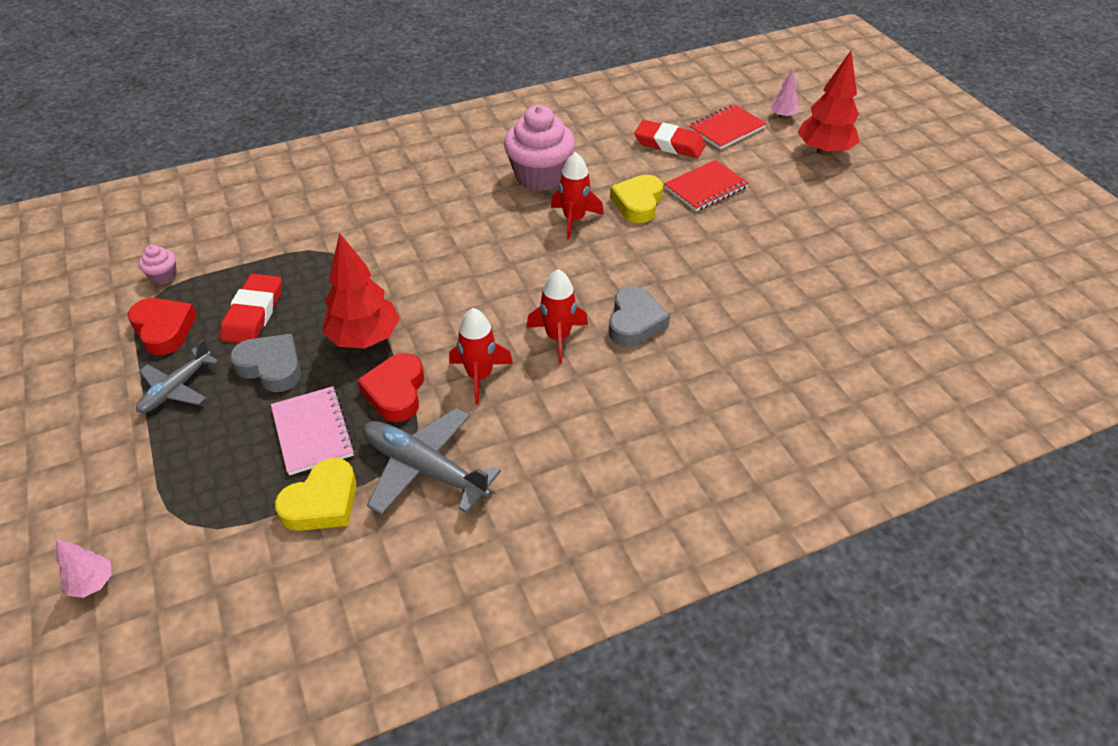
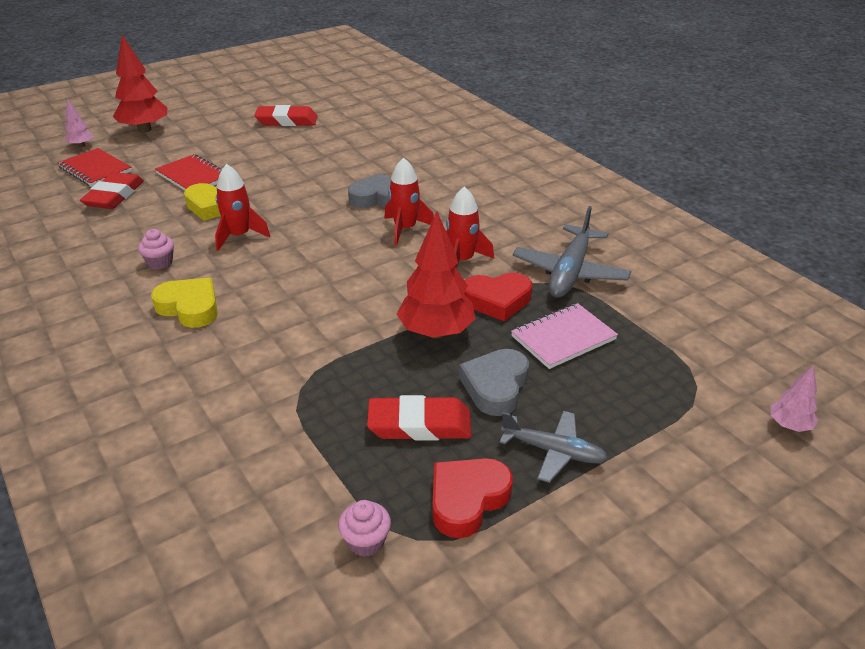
camera: 100 degrees left, 10 degrees down
(322, 502) = (630, 315): yellow heart -> yellow heart (189, 307)
(540, 176) = (160, 262): pink cupcake -> pink cupcake, size x0.44
(858, 256) = (287, 121): none -> red eraser

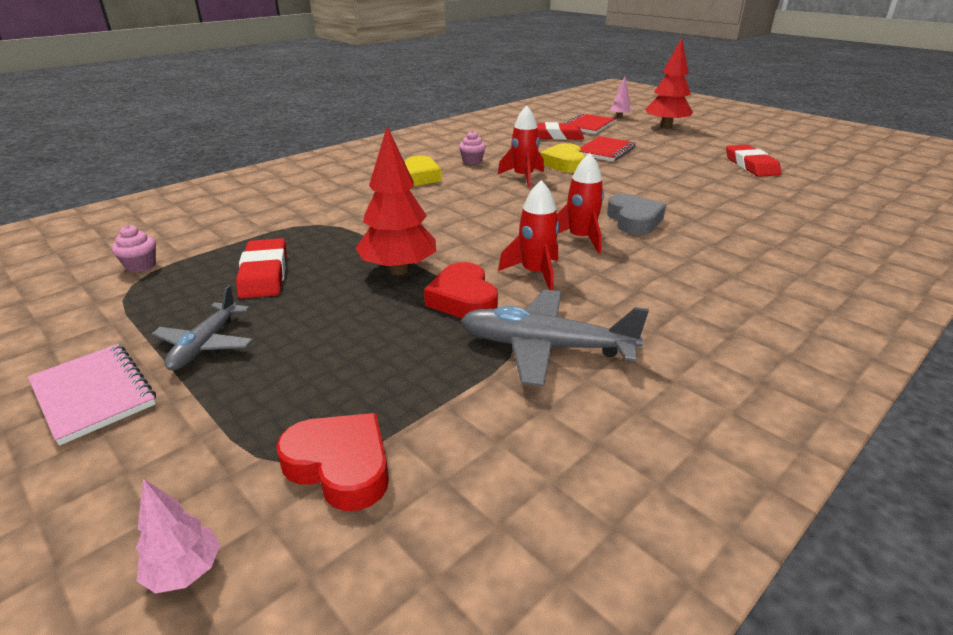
camera: 80 degrees right, 5 degrees down
(467, 500) = (162, 302): red heart -> red heart (340, 466)
(495, 386) = (312, 307): grey heart -> none
(563, 338) = (398, 345): pink notebook -> pink notebook (93, 394)

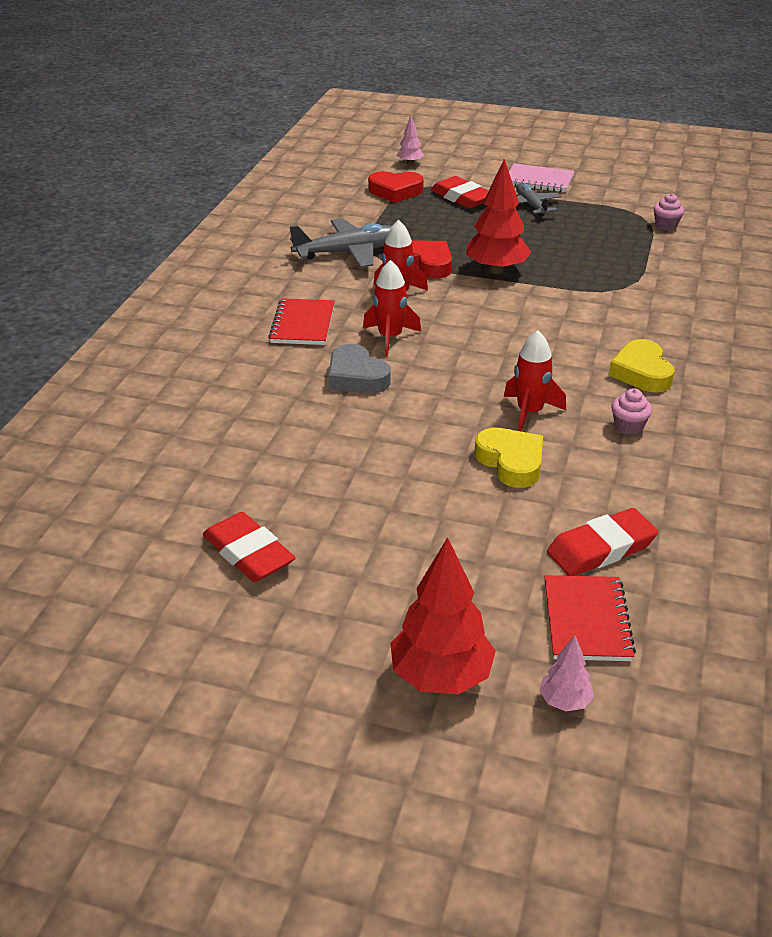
camera: 150 degrees right, 5 degrees up
(264, 274) = (578, 243): red eraser -> red eraser (461, 197)
(605, 151) = (484, 522): red notebook -> red notebook (303, 324)

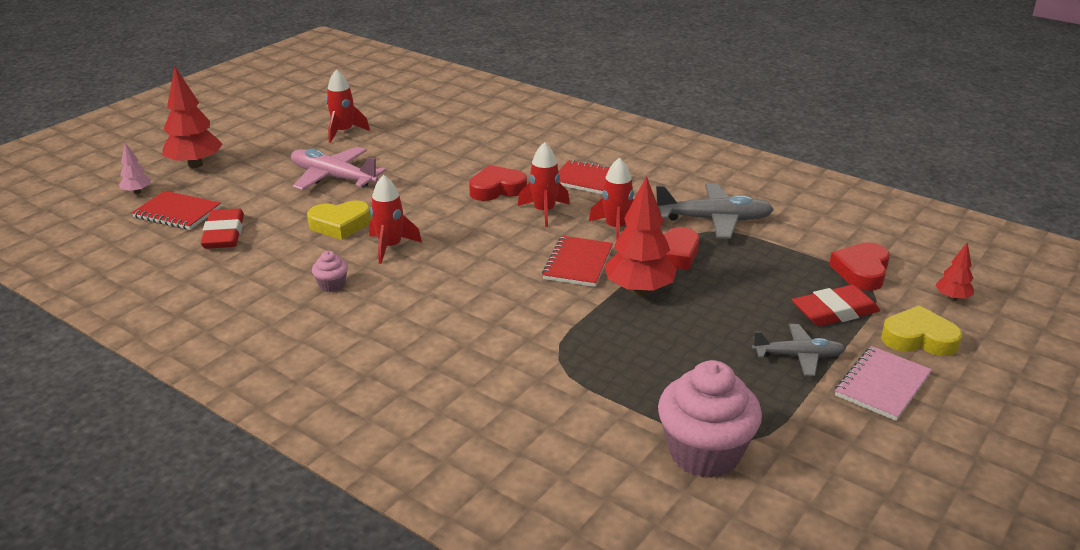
camera: 110 degrees right, 5 degrees down
(248, 553) = (343, 132): red eraser -> red rocket
(349, 252) = (714, 220): grey plane -> grey plane turned 90 degrees counterclockwise
(356, 377) = (497, 189): grey heart -> red heart
(399, 510) = (333, 177): none -> pink plane
(410, 163) = (952, 298): pink tree -> red tree
(476, 303) = (578, 263): none -> red notebook
(641, 372) = (398, 317): yellow heart -> yellow heart (919, 338)
(666, 225) = (704, 453): pink cupcake -> pink cupcake, size x2.25

